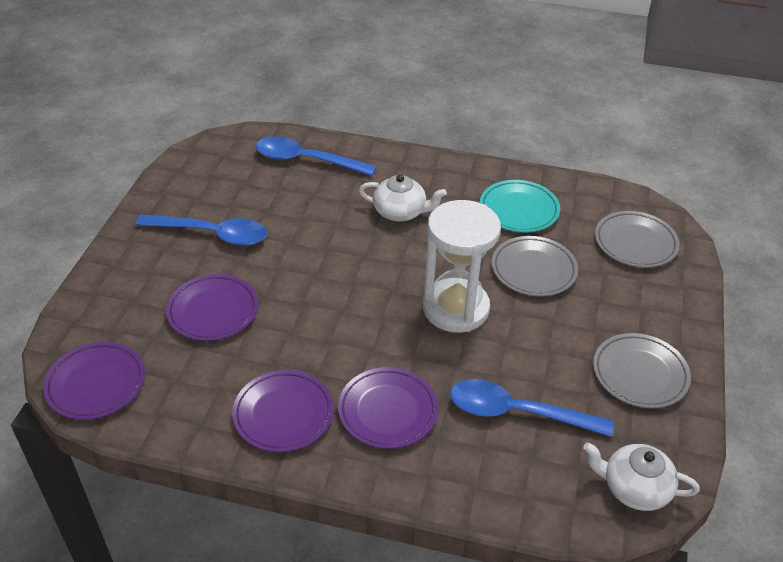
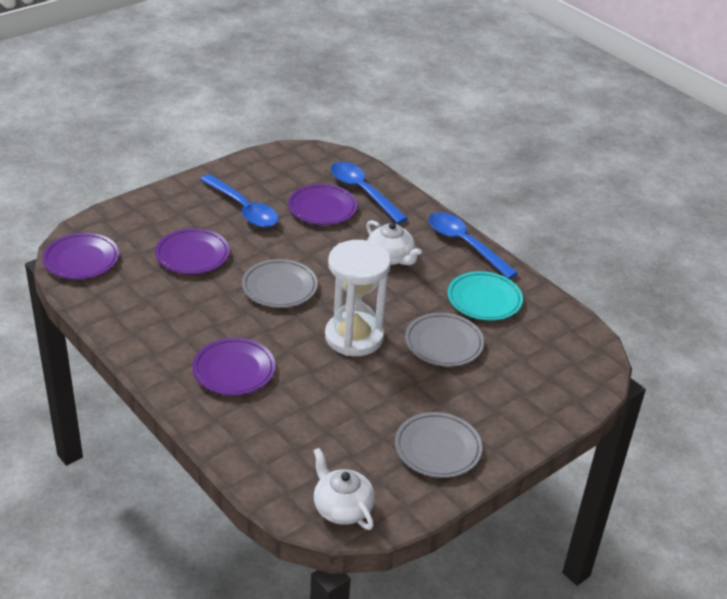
camera: 35 degrees right, 5 degrees down
(283, 414) = (168, 335): purple plate -> purple plate (322, 208)
(517, 413) = (318, 420): blue spoon -> blue spoon (465, 244)
(635, 243) = (551, 368): grey plate -> grey plate (279, 287)

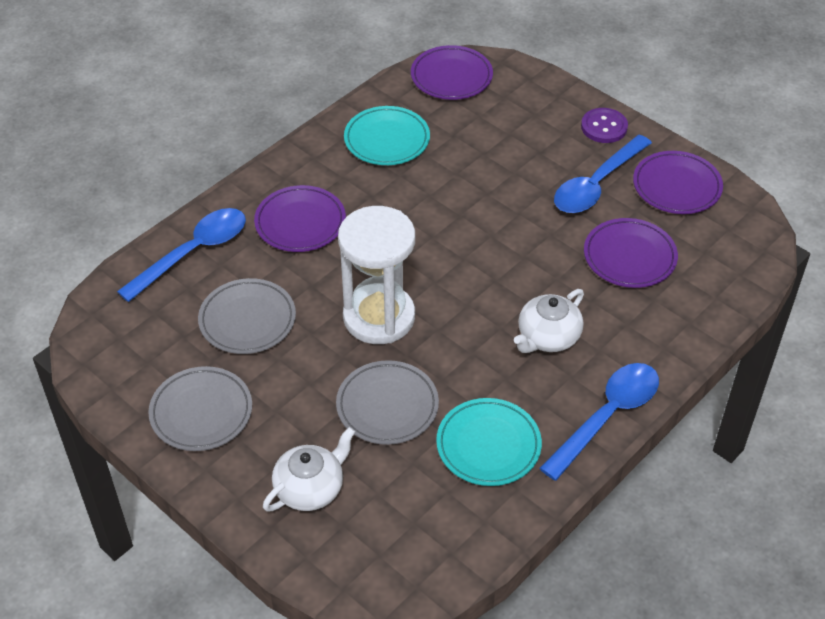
camera: 85 degrees right, 10 degrees up
(147, 307) = (387, 140): none -> turquoise plate
(181, 194) = (604, 127): none -> purple button
(192, 255) = (489, 157): purple plate -> purple plate (676, 186)
(279, 287) = (453, 239): grey plate -> grey plate (247, 320)
(342, 508) = (107, 336): white teapot -> white teapot (310, 488)
(362, 192) = (686, 293): blue spoon -> blue spoon (193, 253)

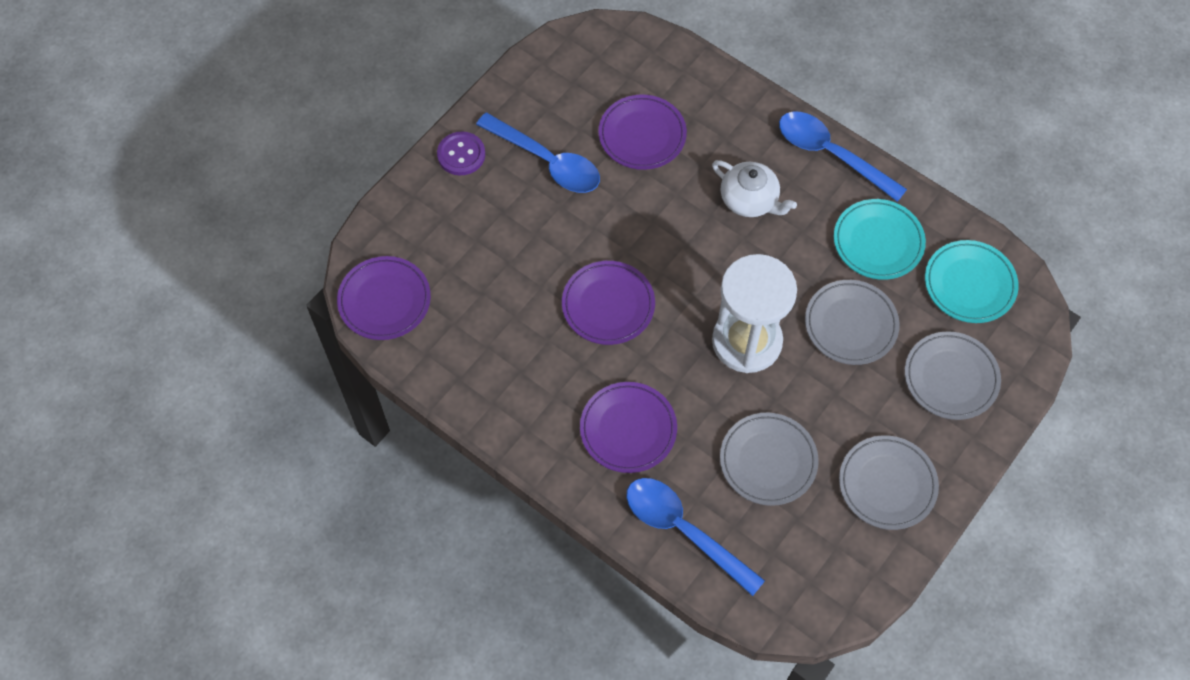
camera: 95 degrees left, 15 degrees up
(310, 488) = (951, 378): white teapot -> grey plate
(387, 140) = (493, 357): turquoise plate -> turquoise plate (969, 284)
(676, 186) = (544, 95): purple plate -> purple plate (608, 305)

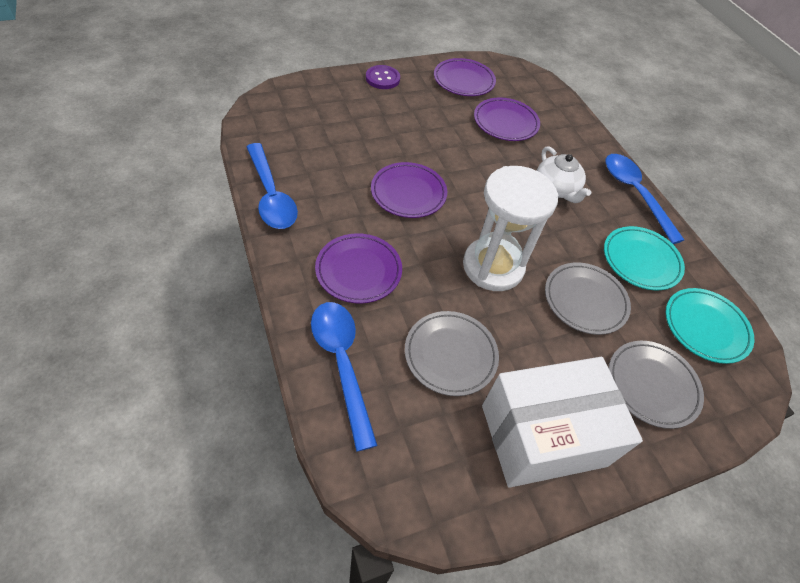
camera: 25 degrees right, 10 degrees down
(384, 300) = (268, 118): purple plate -> purple plate (463, 81)
(547, 161) = (432, 105): blue spoon -> blue spoon (271, 195)
(887, 484) = (543, 435): grey plate -> white box

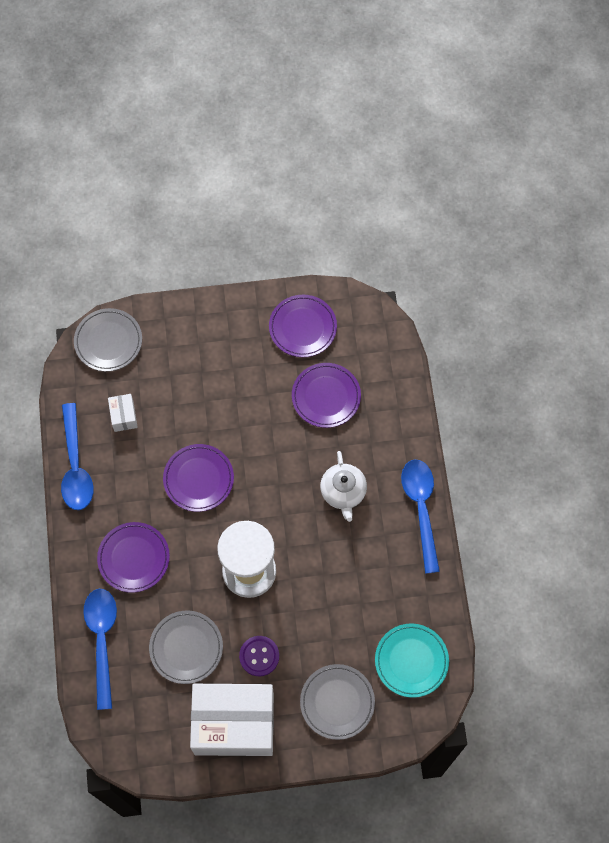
camera: 20 degrees right, 15 degrees up
(314, 151) = (123, 416): none -> white box
(382, 78) = (215, 317): purple button -> purple button (259, 656)
(585, 300) = (316, 618): grey plate -> grey plate (108, 341)
(641, 261) = (387, 586): turquoise plate -> none

